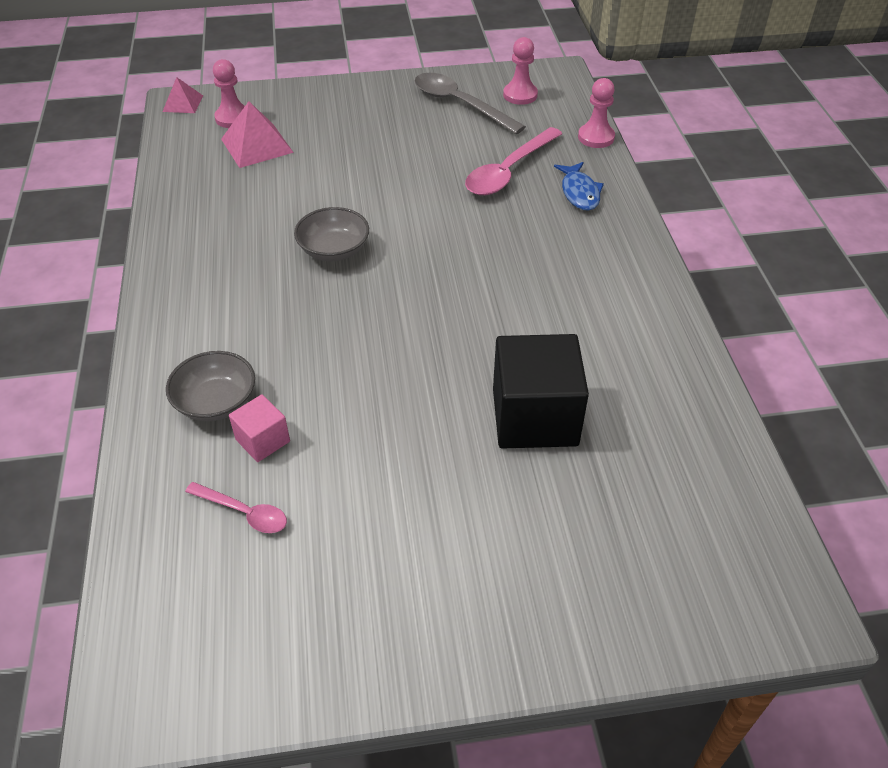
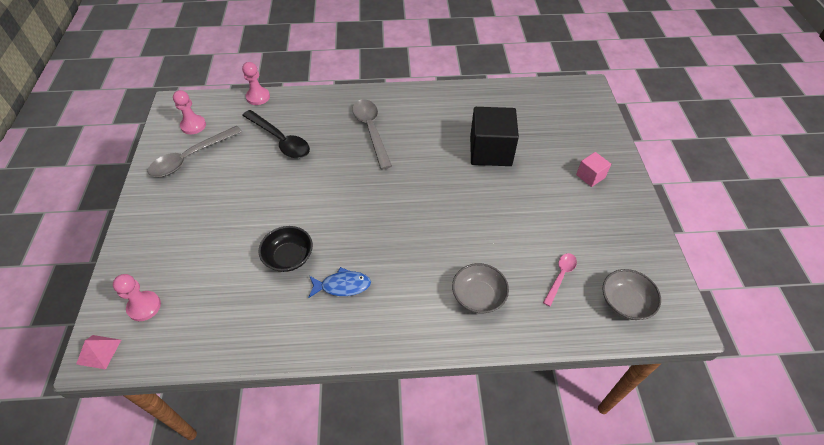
camera: 85 degrees left, 5 degrees up
(256, 145) = (195, 286): pink pyramid -> none
(262, 440) = (509, 269): pink cube -> pink cube (590, 176)
(296, 209) = (289, 257): none -> black bowl
(334, 250) = (341, 234): grey bowl -> grey bowl (625, 302)
(508, 171) = (280, 140): pink spoon -> black spoon
(552, 260) = (371, 131): none -> grey spoon
(579, 192) = (312, 111): blue fish -> blue fish (342, 285)

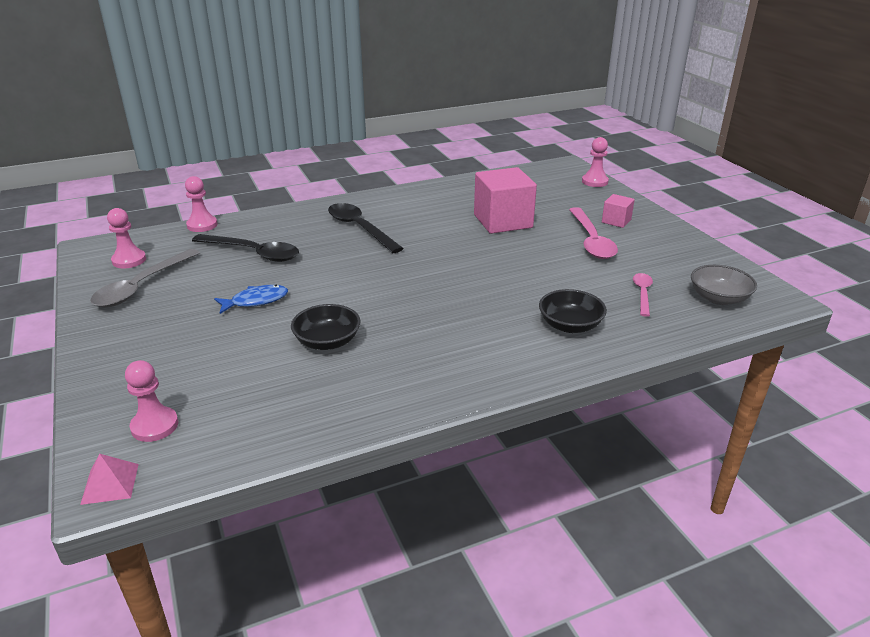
camera: 20 degrees left, 20 degrees down
(342, 285) = (410, 350): blue fish -> blue fish (256, 301)
(371, 131) = (360, 228): grey spoon -> black spoon
(478, 296) = (570, 325): grey bowl -> black bowl
(490, 151) = (503, 221): black cube -> pink cube
(553, 196) = (591, 241): none -> pink spoon
(600, 117) = (594, 181): none -> pink pawn

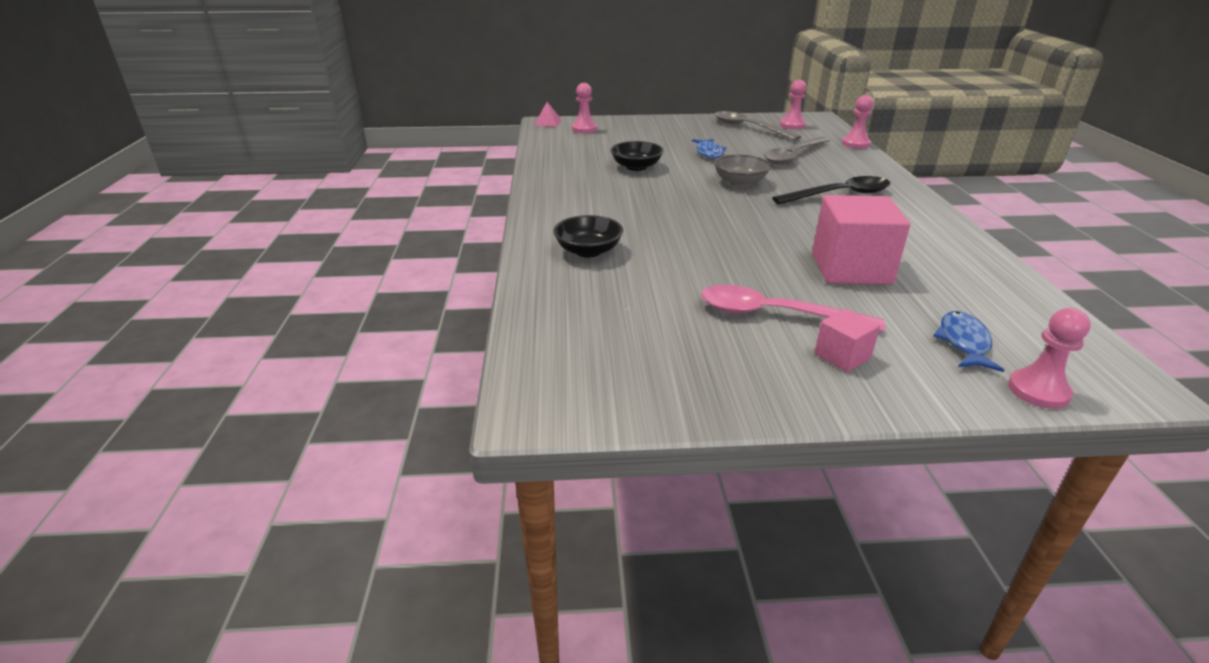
camera: 110 degrees right, 0 degrees up
(253, 253) = (793, 156): black spoon -> grey spoon
(566, 194) = (963, 342): none -> blue fish
(642, 293) = (619, 307): pink spoon -> none
(718, 298) = (572, 357): grey bowl -> grey bowl (740, 182)

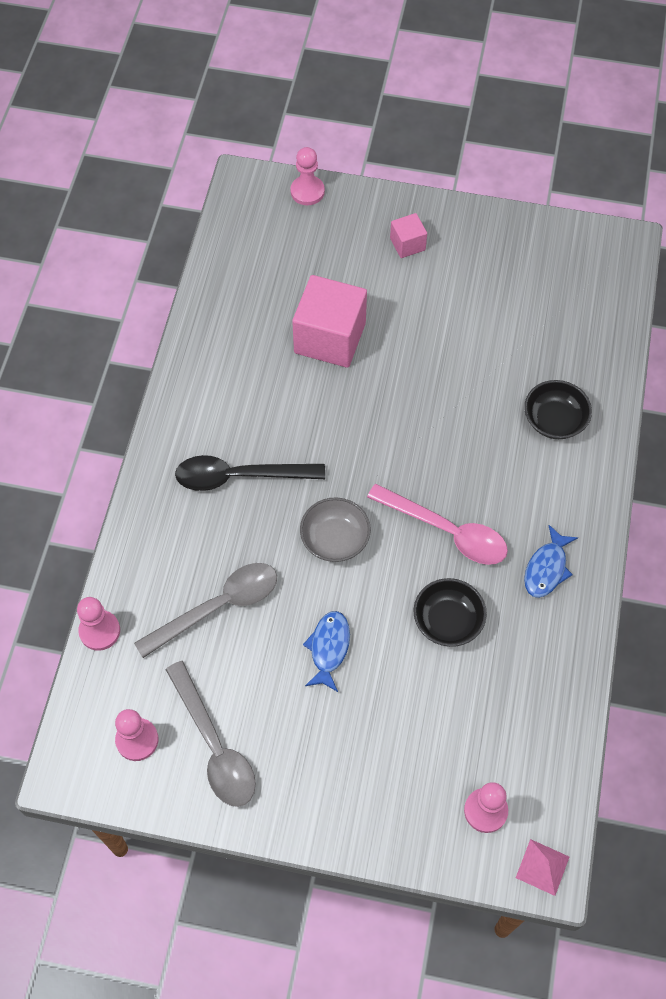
camera: 165 degrees left, 30 degrees up
(775, 314) = (429, 295): pink spoon -> pink spoon (446, 531)
(963, 342) = (314, 238): blue fish -> blue fish (547, 568)

